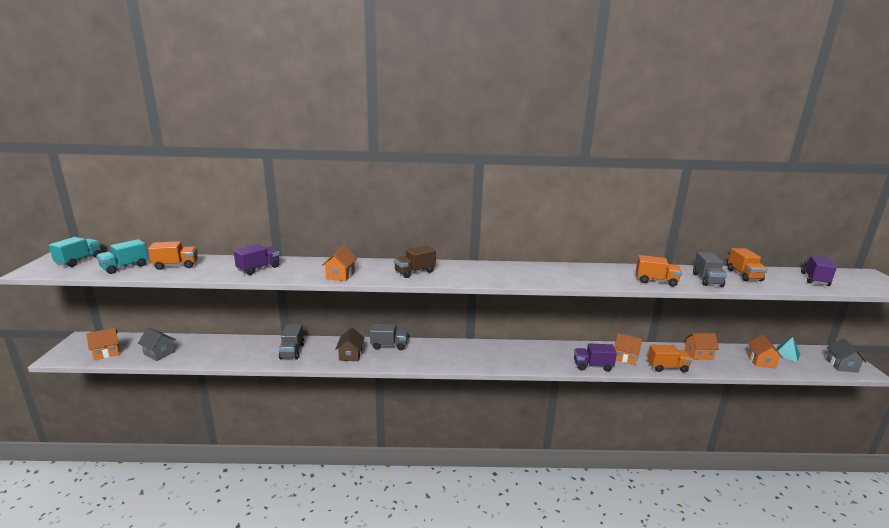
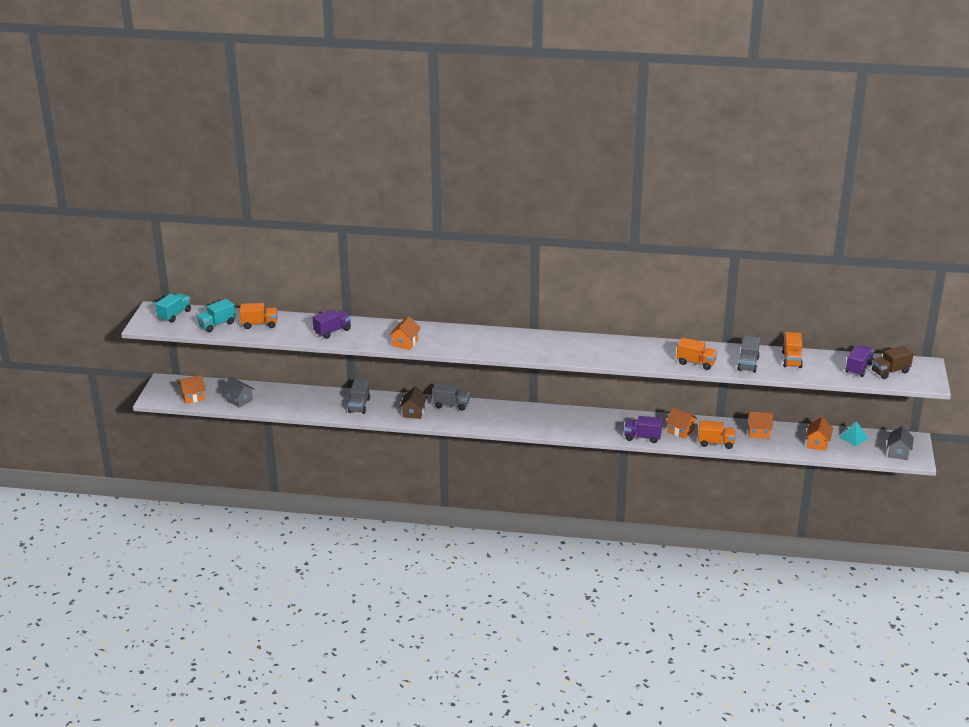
camera: 10 degrees right, 10 degrees up
(415, 272) = (473, 342): brown truck -> brown truck (890, 372)

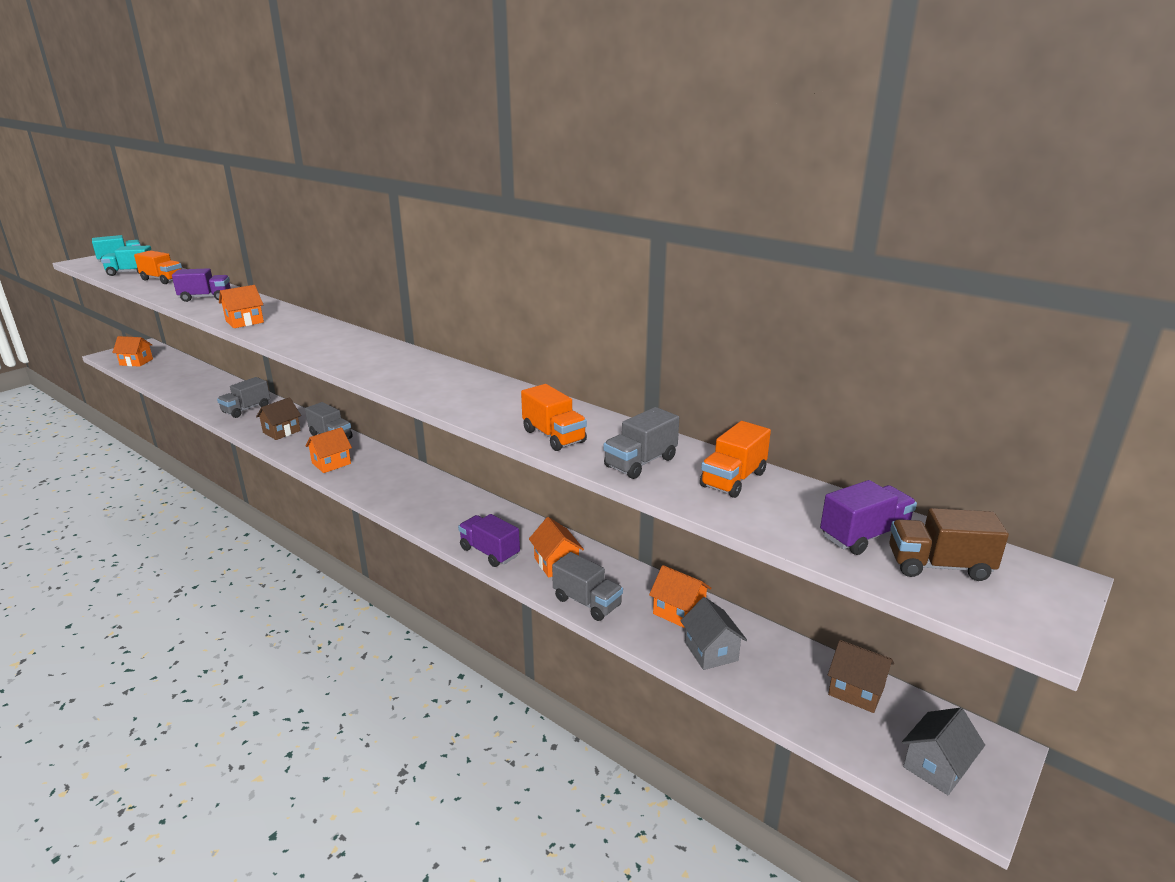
camera: 30 degrees right, 5 degrees down
(239, 400) = (163, 375): grey house -> grey house (711, 651)
(715, 443) = (587, 602): orange truck -> grey truck
(817, 443) = (770, 674): orange house -> orange house (331, 463)
(853, 438) = (856, 691): turquoise pyramid -> brown house

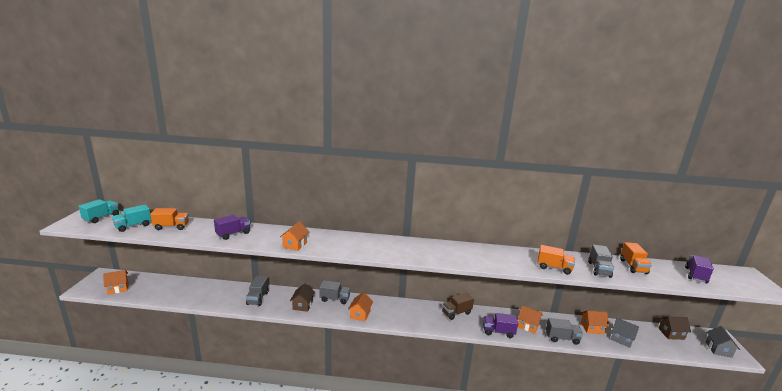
camera: 35 degrees left, 5 degrees down
(938, 566) = (725, 279): brown truck -> brown truck (456, 313)

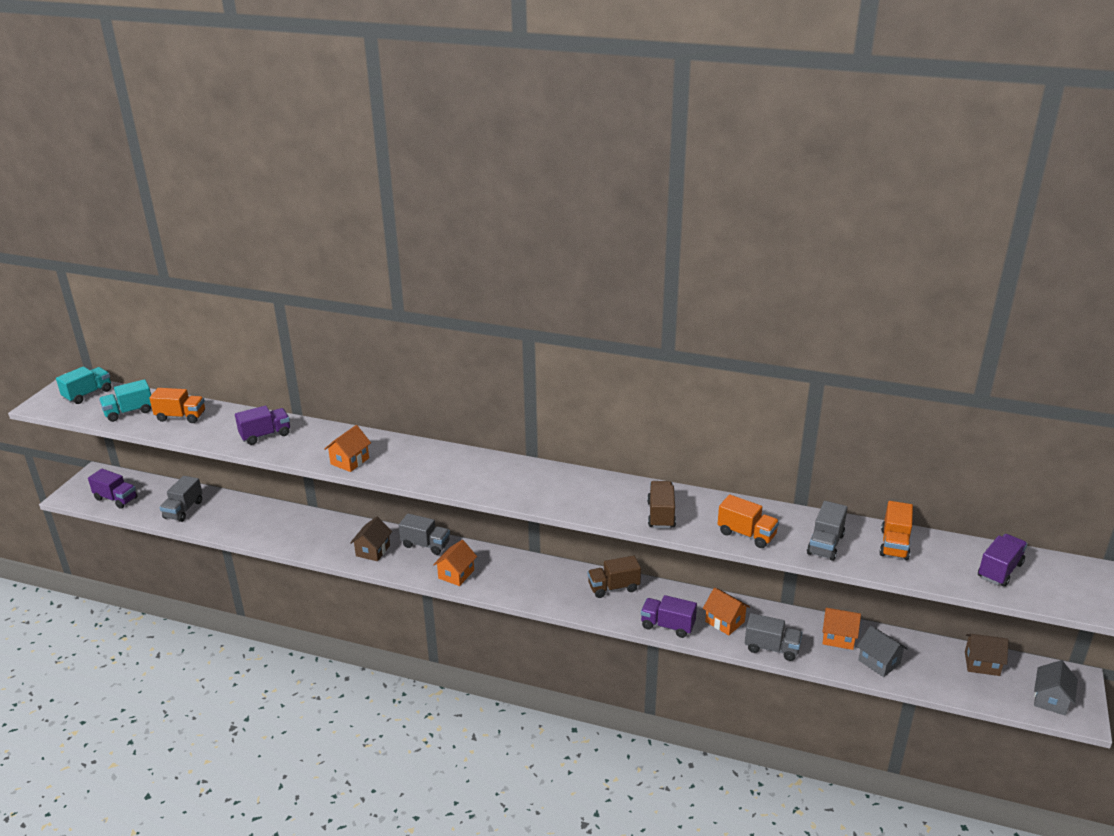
camera: 15 degrees right, 10 degrees up
(118, 288) = (116, 499): orange house -> purple truck
(257, 298) = (309, 533): grey truck -> grey truck (183, 510)
(499, 261) = (661, 515): none -> brown truck

